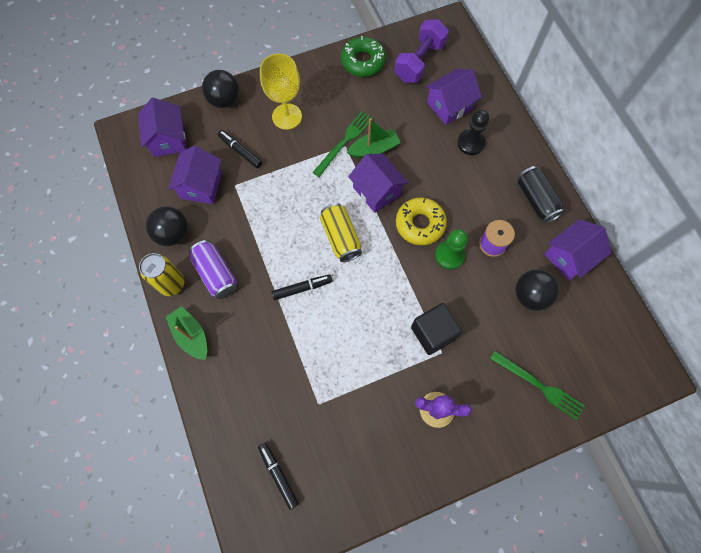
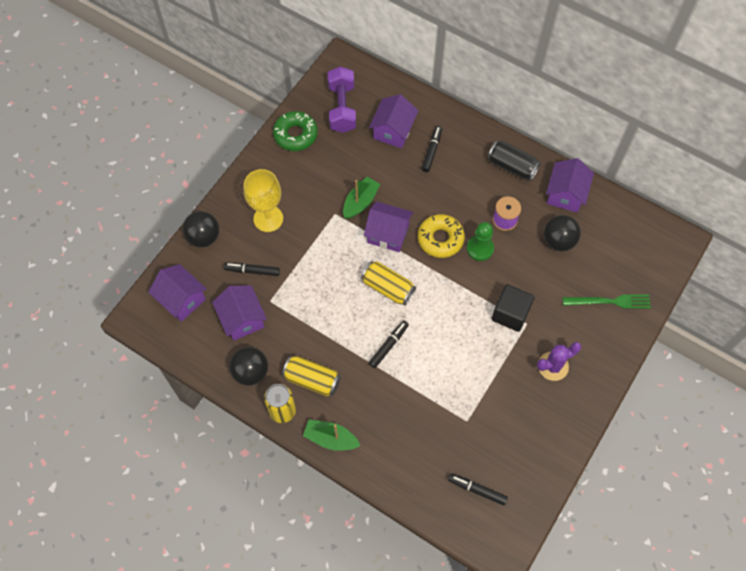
camera: 35 degrees left, 5 degrees down
(216, 274) = (312, 379): purple can -> yellow can
(344, 142) = (332, 211): green fork -> none
(470, 143) = (431, 151): black pawn -> black marker

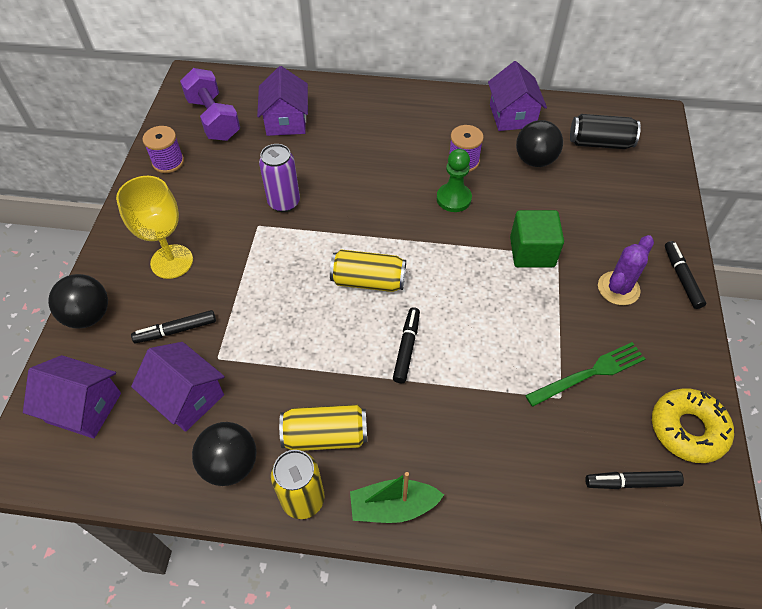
camera: 25 degrees left, 10 degrees down
(295, 135) = (168, 162): green donut -> purple spool
(360, 202) = (284, 202): green boat -> purple can
(388, 234) = (336, 223): purple house -> none
(431, 151) = (341, 125): black marker -> black marker (681, 278)
(440, 239) = (402, 205): yellow donut -> yellow donut (687, 429)
(510, 314) = (532, 252): black cube -> green cube
(512, 166) = (439, 110): black can -> black can (600, 143)
(610, 301) = (630, 197): green fork -> green fork (589, 373)

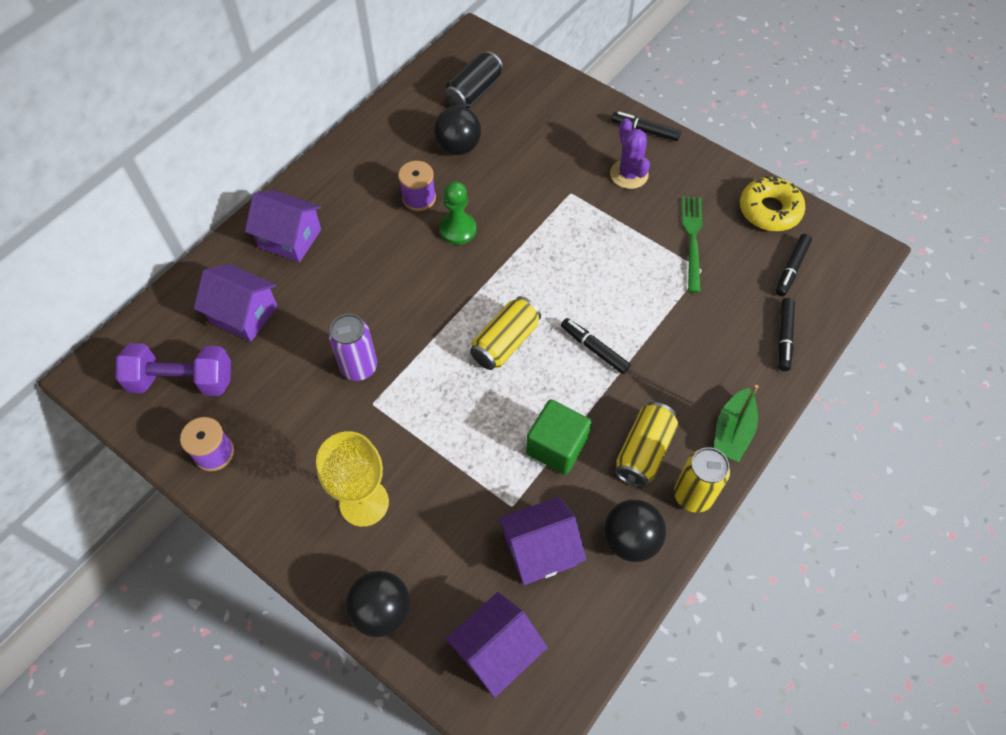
camera: 60 degrees left, 5 degrees up
(176, 330) = (456, 531): black marker -> black marker (784, 337)
(512, 116) = (392, 131): purple house -> purple house (290, 238)
(532, 252) = (556, 208): green cube -> green cube (556, 447)

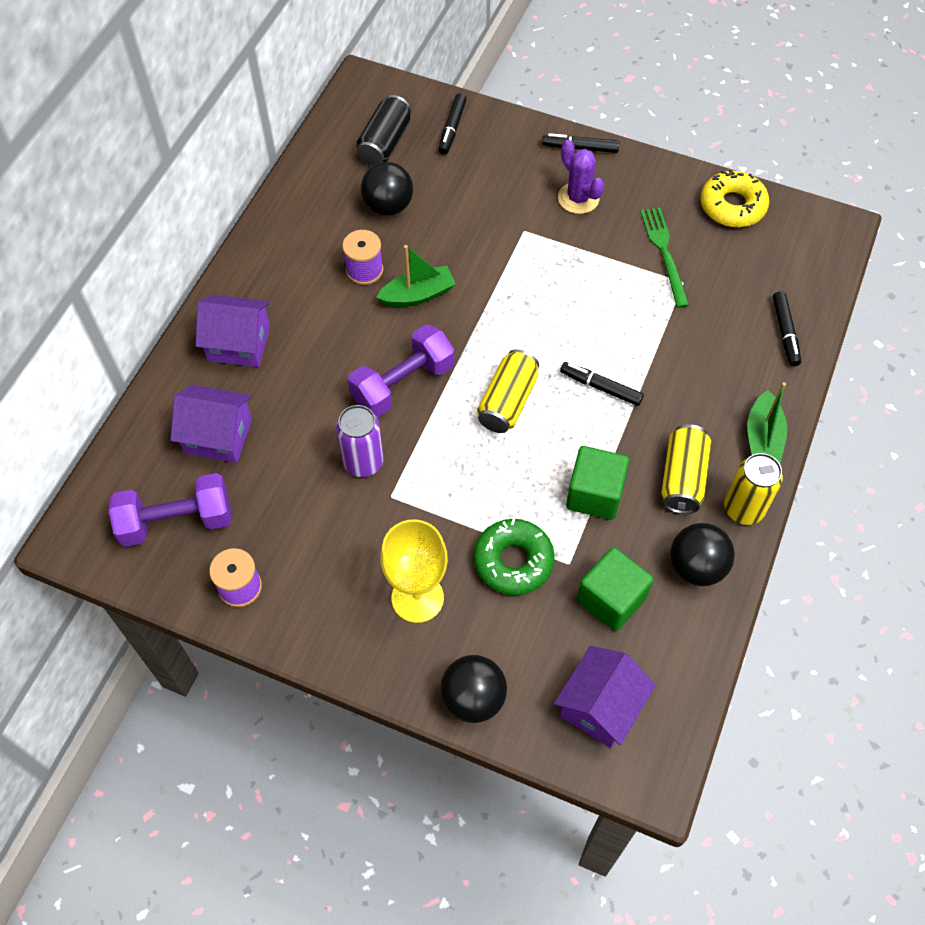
camera: 15 degrees left, 0 degrees up
(417, 305) = (403, 384): none -> purple dumbbell
(458, 229) = (418, 295): green pawn -> green boat
(461, 491) = (513, 561): none -> green donut
(540, 550) = (611, 599): purple house -> green cube
(791, 268) = (771, 261): black marker -> black marker (452, 128)

